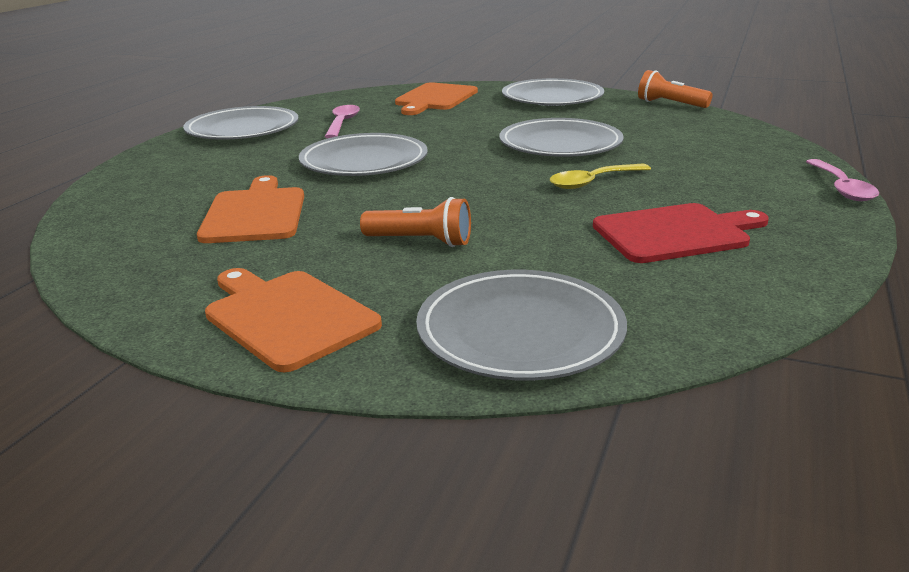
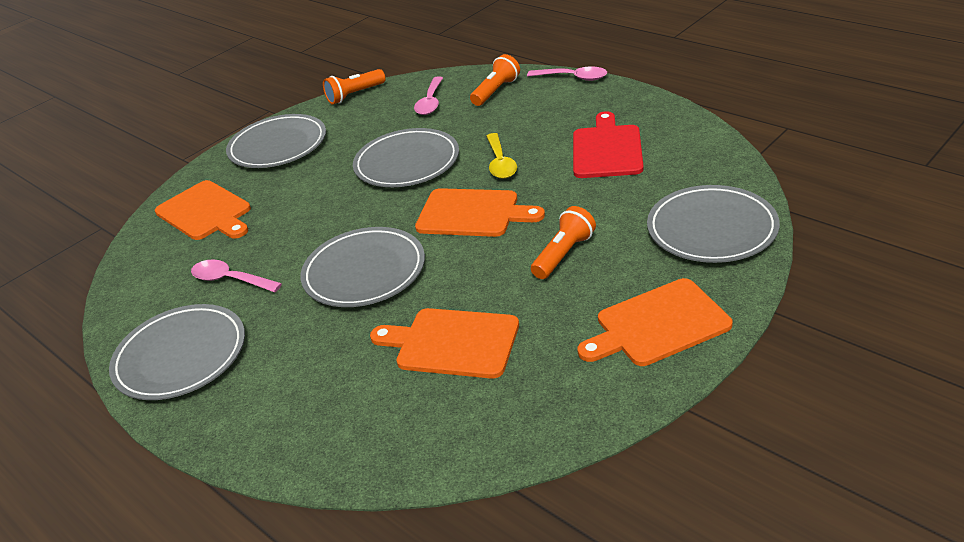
camera: 65 degrees left, 10 degrees up
(482, 186) = (472, 213): none -> orange cutting board
(690, 133) = (430, 102): none -> pink spoon
(751, 155) = (496, 91): none -> orange flashlight

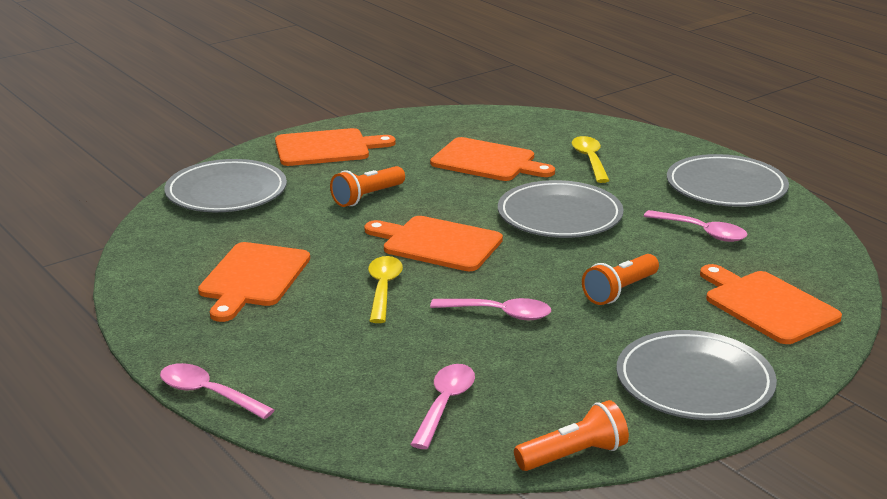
camera: 175 degrees left, 10 degrees down
(328, 374) = (590, 160): none -> yellow spoon
(407, 163) = (499, 314): grey plate -> pink spoon
(496, 91) = (335, 399): orange flashlight -> orange flashlight (620, 291)
(607, 149) = (252, 278): red cutting board -> orange cutting board

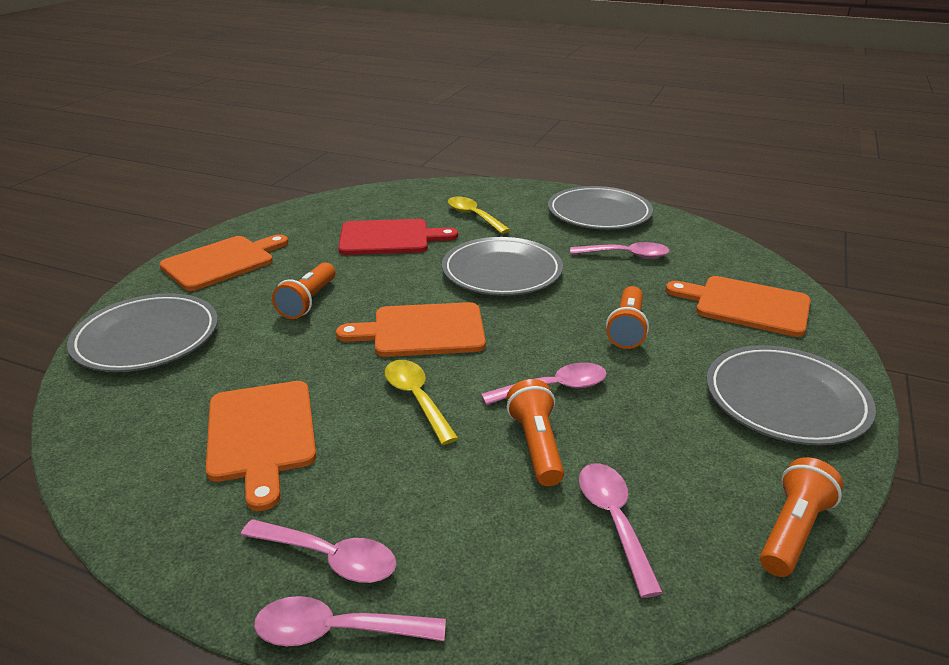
camera: 30 degrees left, 5 degrees up
(236, 359) = (330, 558): none -> pink spoon
(441, 345) = (536, 445): none -> orange flashlight
(487, 161) = (389, 238): orange cutting board -> red cutting board

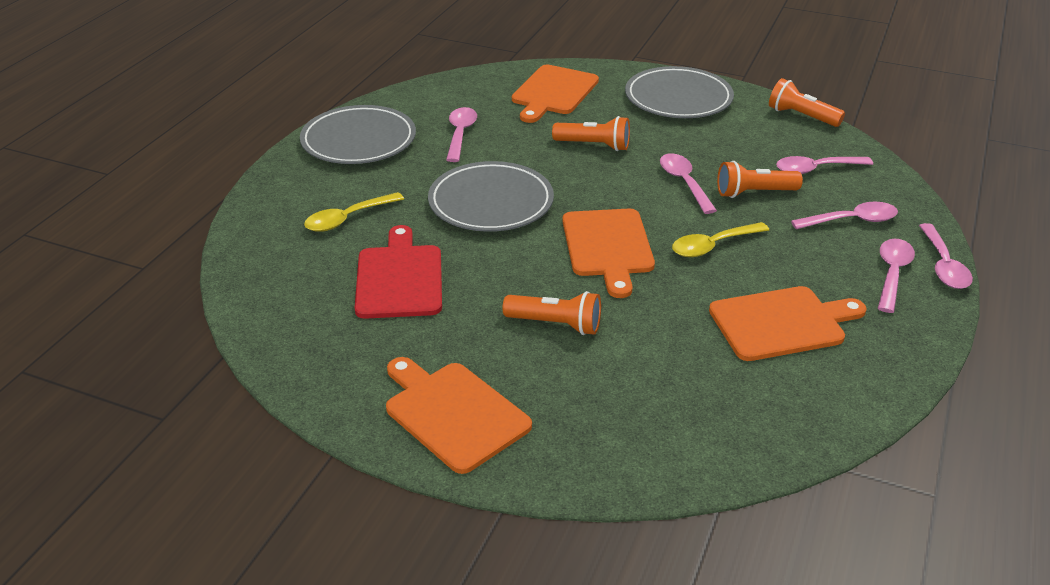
camera: 90 degrees left, 5 degrees up
(147, 338) = (643, 437): grey plate -> none
(468, 538) = (852, 221): none -> pink spoon

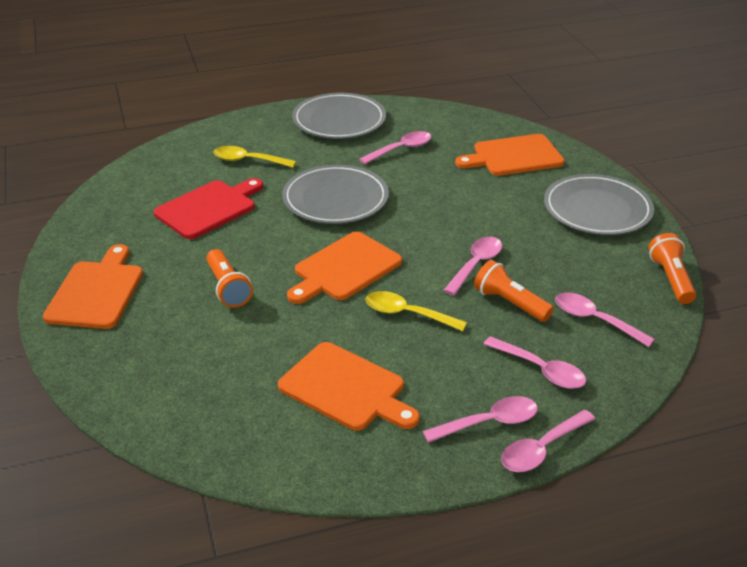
camera: 50 degrees right, 0 degrees up
(594, 145) = (468, 205): orange flashlight -> none

